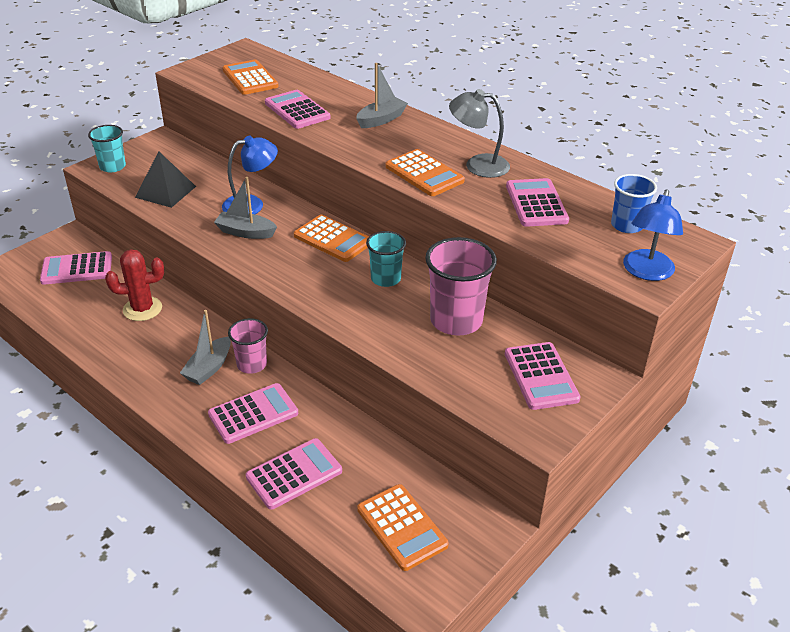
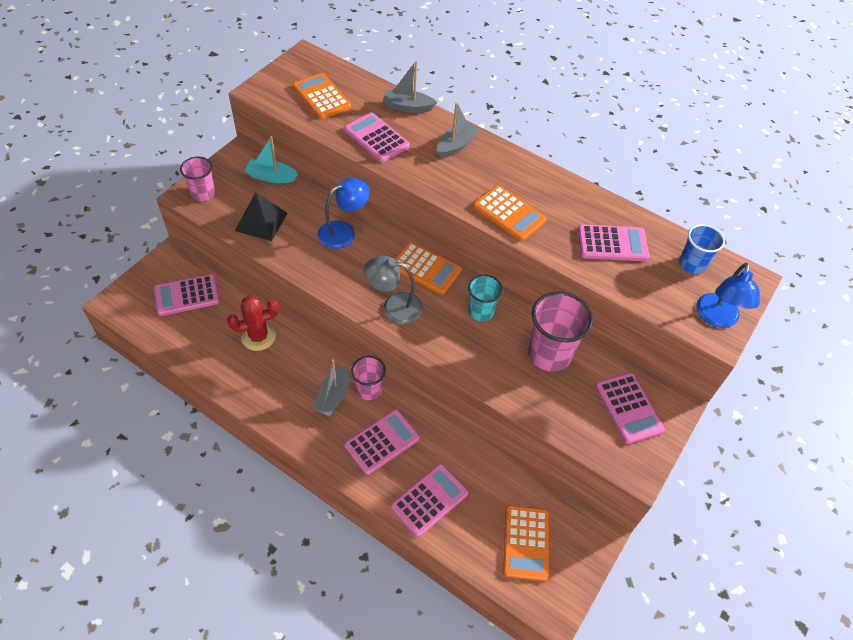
camera: 10 degrees left, 15 degrees up
(112, 167) = (203, 193): turquoise cup -> pink cup
(188, 157) = (271, 177): none -> turquoise boat
(245, 232) = (346, 266): grey boat -> grey boat (407, 107)
(402, 527) = (526, 543): orange calculator -> orange calculator turned 45 degrees clockwise
(478, 165) = (553, 199): grey lamp -> grey lamp (394, 307)
(536, 203) = (612, 243): pink calculator -> pink calculator turned 105 degrees clockwise

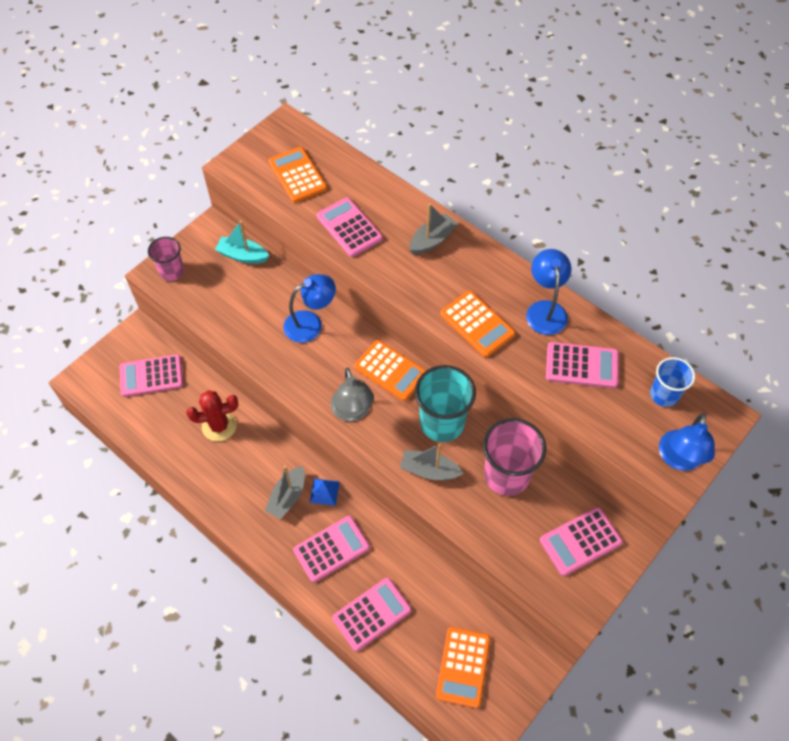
camera: 10 degrees right, 5 degrees up
(261, 221) = (228, 307): black pyramid -> none
(369, 389) = (324, 491): pink cup -> blue pyramid
(394, 307) = (352, 412): grey lamp -> grey lamp turned 120 degrees counterclockwise
(407, 107) = (387, 191): grey boat -> grey boat (429, 470)
(481, 311) = (442, 423): turquoise cup -> turquoise cup, size x1.65
(570, 198) = (545, 310): none -> blue lamp
(628, 408) = (580, 541): pink calculator -> pink calculator turned 75 degrees clockwise

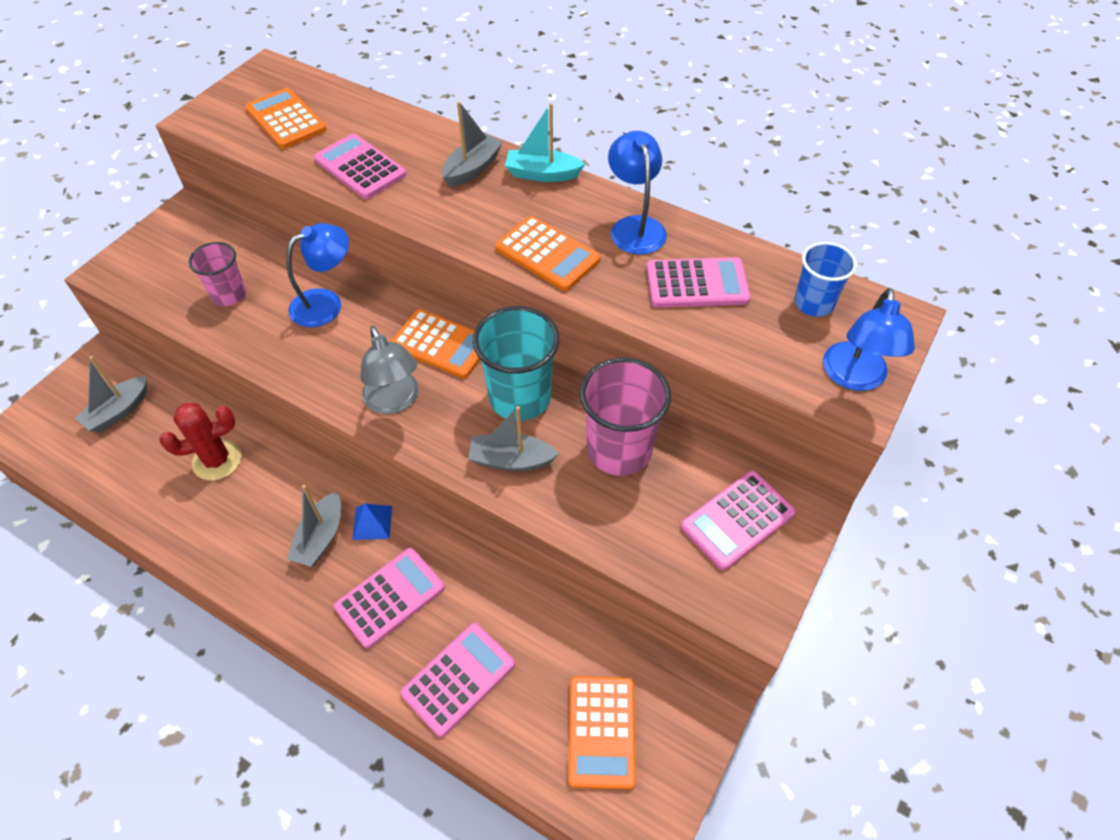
camera: 10 degrees left, 5 degrees down
(151, 376) = (118, 411): pink calculator -> grey boat
(172, 272) = (130, 267): pink cup -> pink cup (229, 295)
(243, 256) = (228, 237): turquoise boat -> turquoise boat (542, 174)

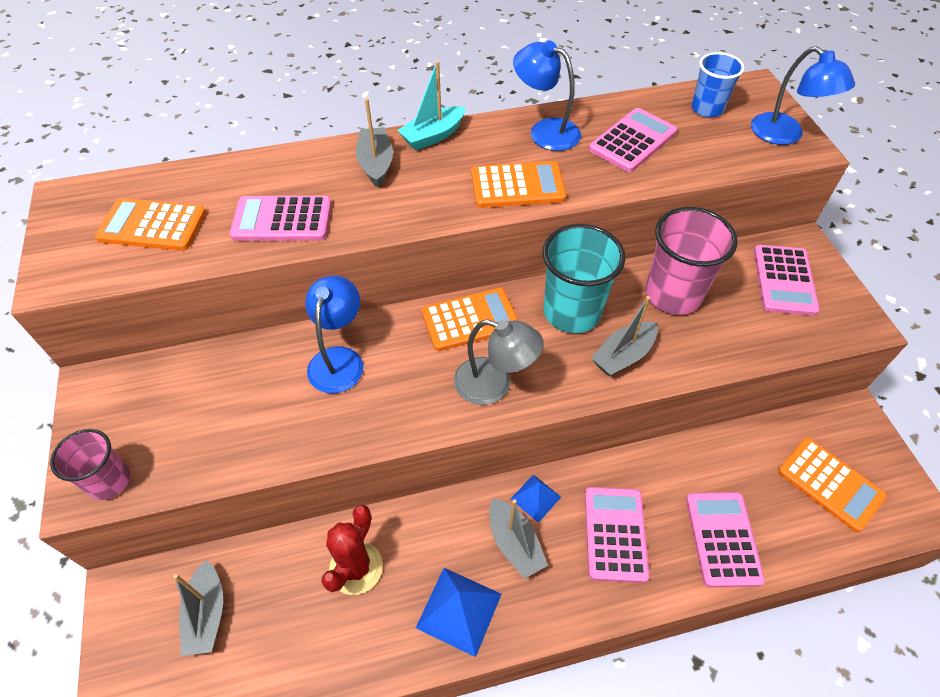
camera: 45 degrees left, 0 degrees up
(229, 295) = (242, 418): pink cup -> pink cup (109, 481)
(236, 543) = (459, 610): none -> blue pyramid

